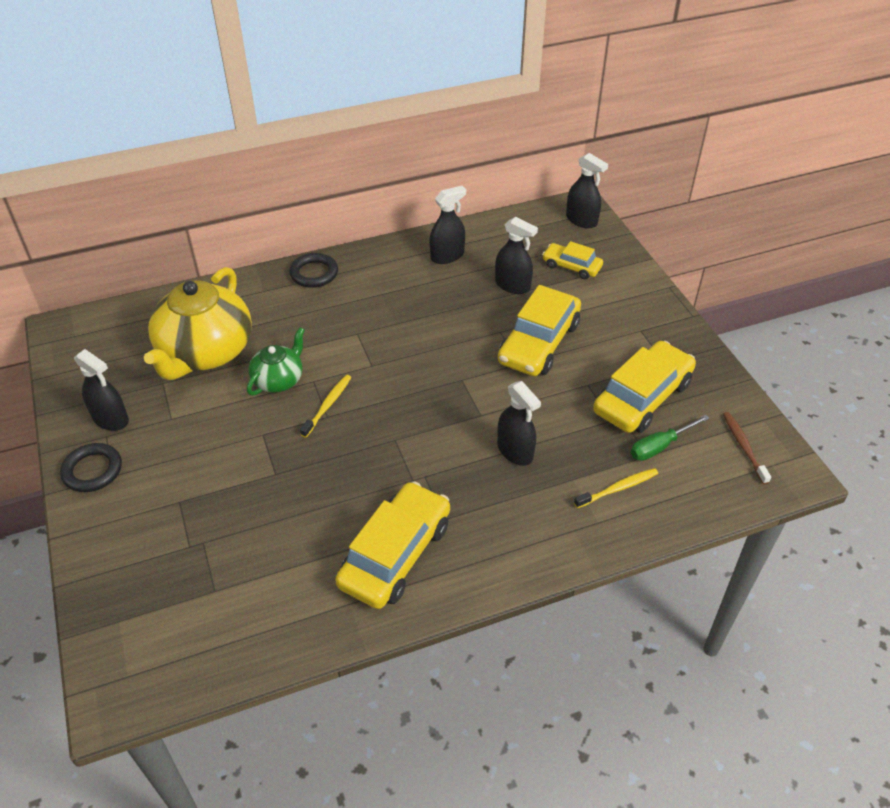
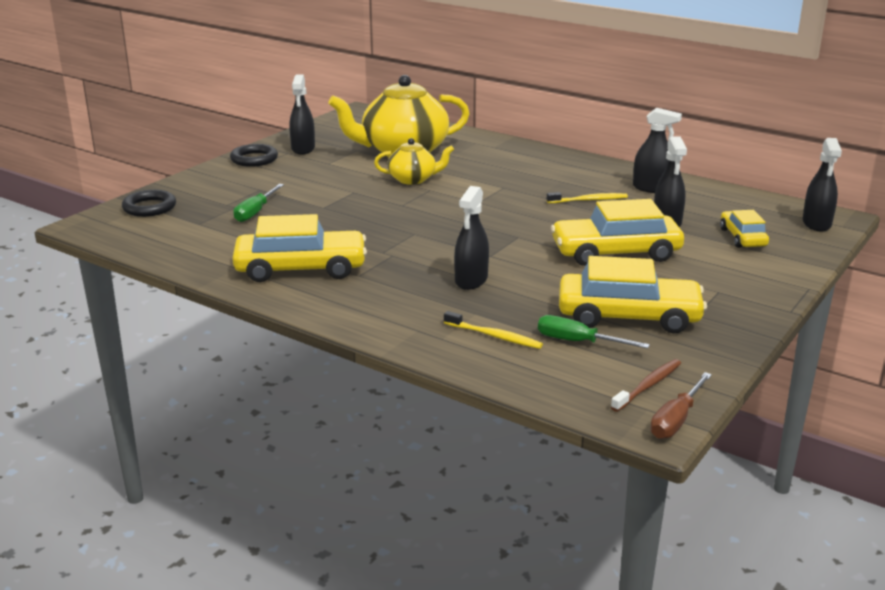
camera: 55 degrees right, 20 degrees down
(234, 531) = (255, 212): none -> green screwdriver
(279, 380) = (413, 179): green teapot -> yellow teapot
(314, 273) = (540, 154): black ring -> black ring (149, 207)
(328, 405) = (413, 201): yellow toothbrush -> yellow toothbrush (589, 200)
(794, 459) = (676, 420): none -> brown screwdriver

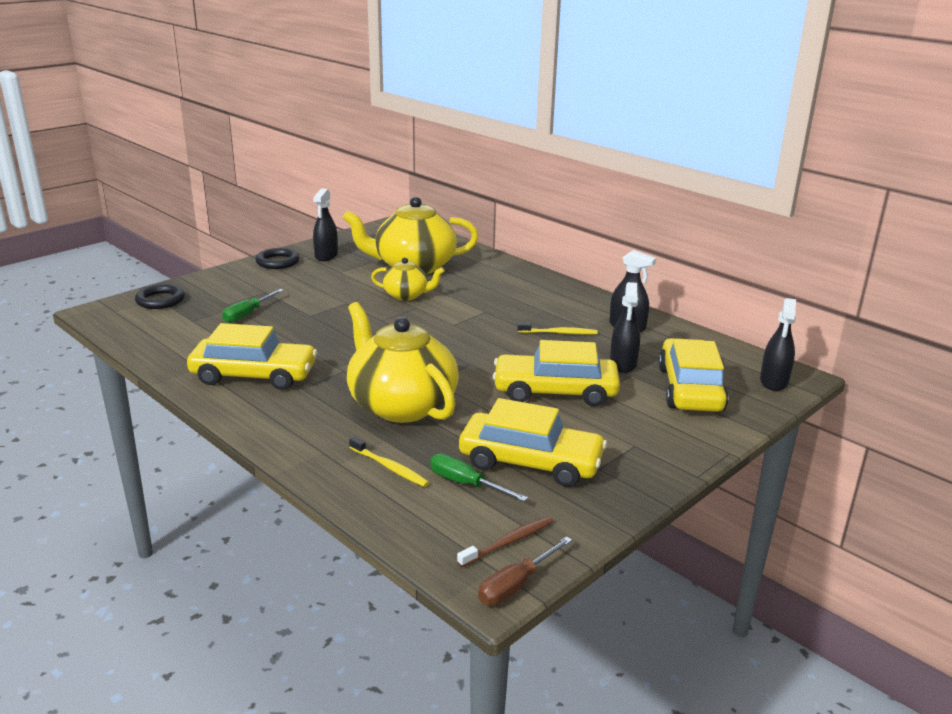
camera: 10 degrees right, 0 degrees up
(471, 280) = (401, 405): black spray bottle -> yellow teapot
(742, 237) = (690, 389): yellow car -> yellow car, size x1.79

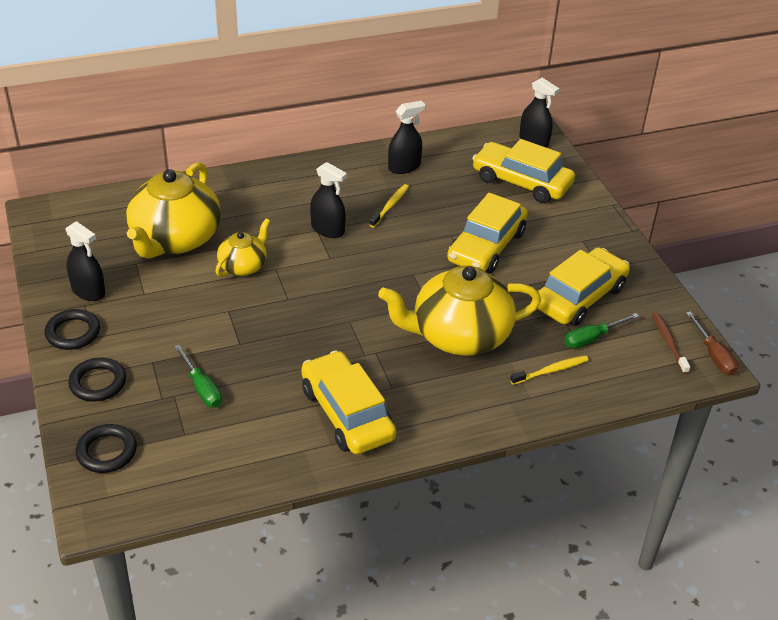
camera: 65 degrees left, 15 degrees up
(230, 281) = (98, 383): none -> black ring
(254, 375) = (347, 413): yellow car -> yellow car turned 60 degrees counterclockwise
(623, 364) = (464, 196): black spray bottle -> black spray bottle (327, 229)

